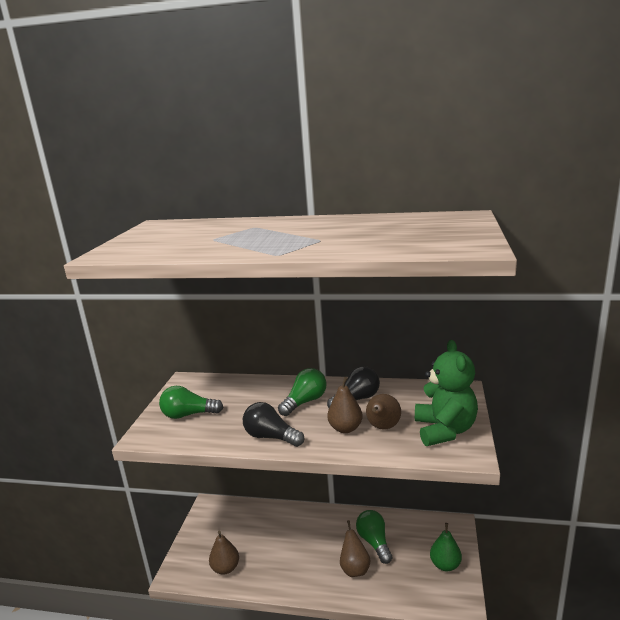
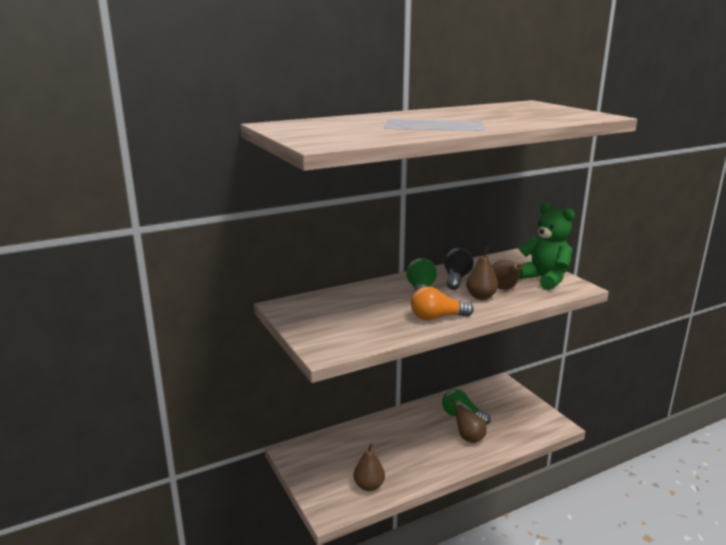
camera: 40 degrees left, 0 degrees up
(188, 415) = (337, 326): green light bulb -> none
(271, 437) = (437, 318): black light bulb -> orange light bulb
(445, 565) = (523, 408): green pear -> none

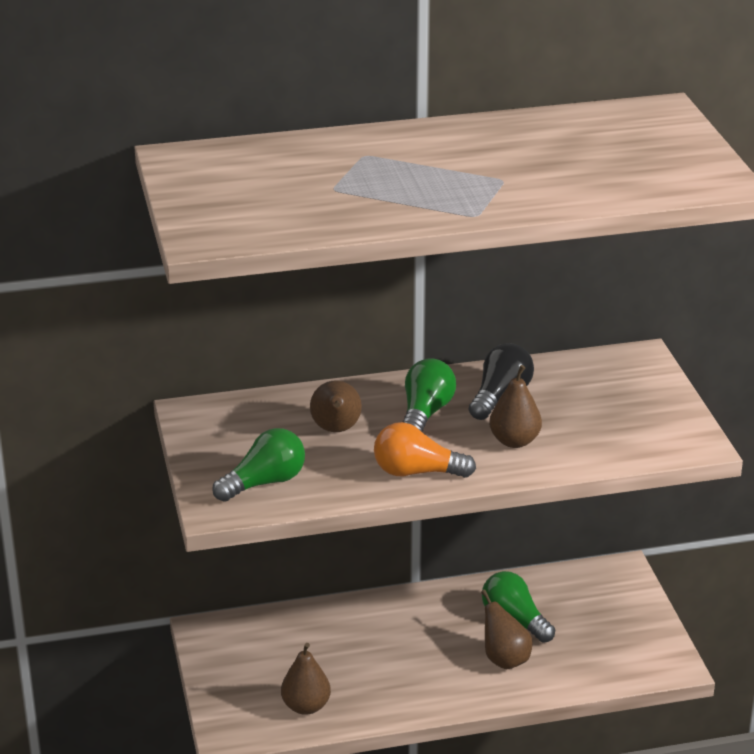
camera: 15 degrees right, 10 degrees up
(347, 335) = (264, 483): none -> green light bulb
(504, 289) = (565, 430): brown pear -> brown pear (336, 430)
(544, 279) = (650, 419): green teddy bear -> none

